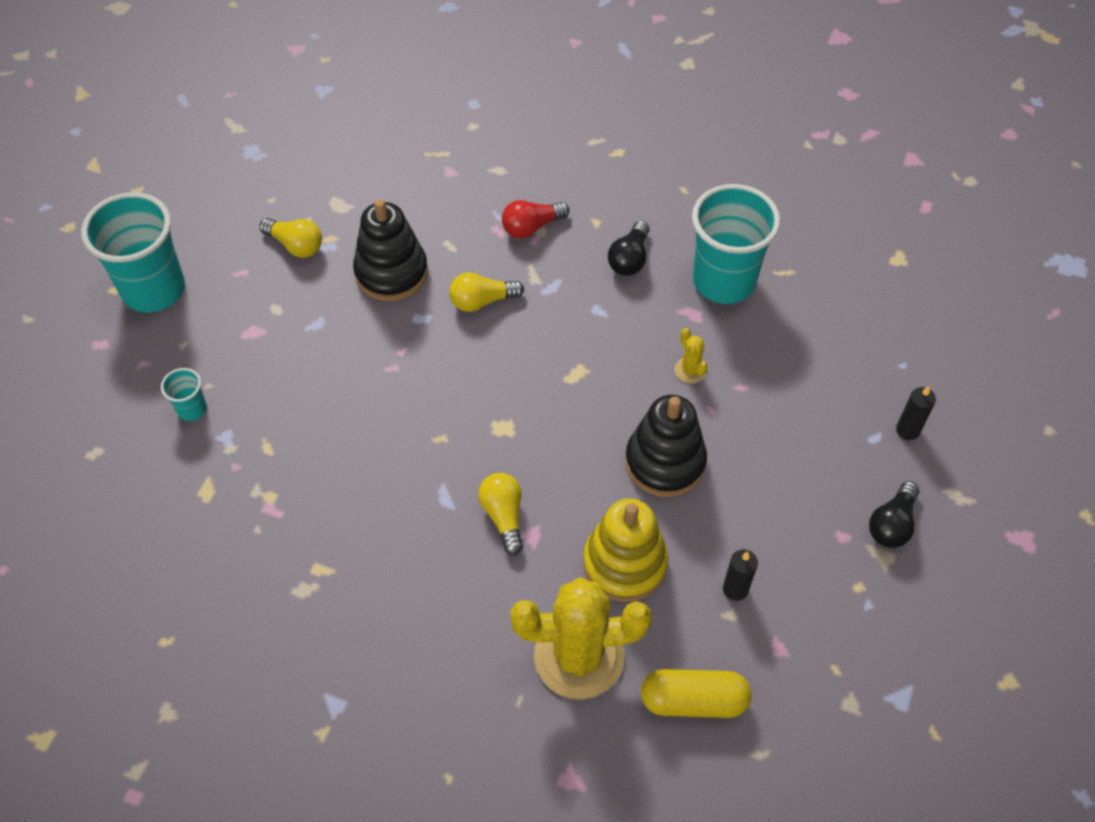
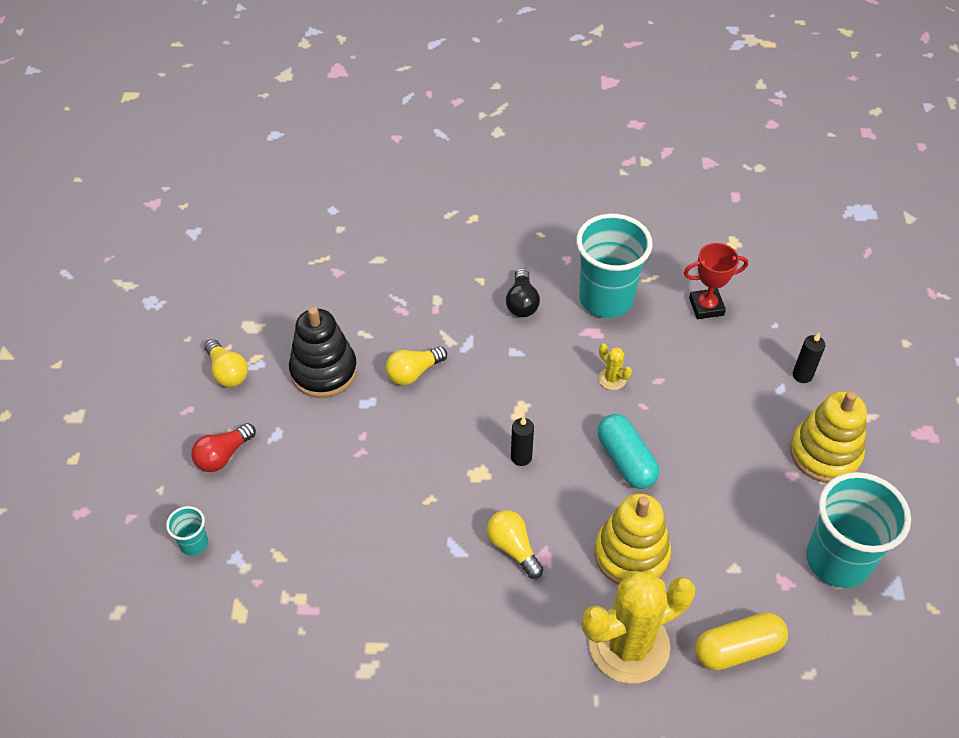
camera: 20 degrees left, 5 degrees down
(154, 289) = (111, 448): turquoise cup -> turquoise cup (837, 560)
(296, 245) = (227, 372): yellow light bulb -> yellow light bulb turned 45 degrees clockwise
(531, 227) = (428, 299): red light bulb -> red light bulb (223, 456)
(665, 462) = (626, 460): black stacking toy -> turquoise capsule
(735, 589) = (729, 546): black candle -> black candle (521, 457)
(832, 321) = (706, 306): none -> red trophy
(892, 524) = (825, 453): black light bulb -> yellow stacking toy

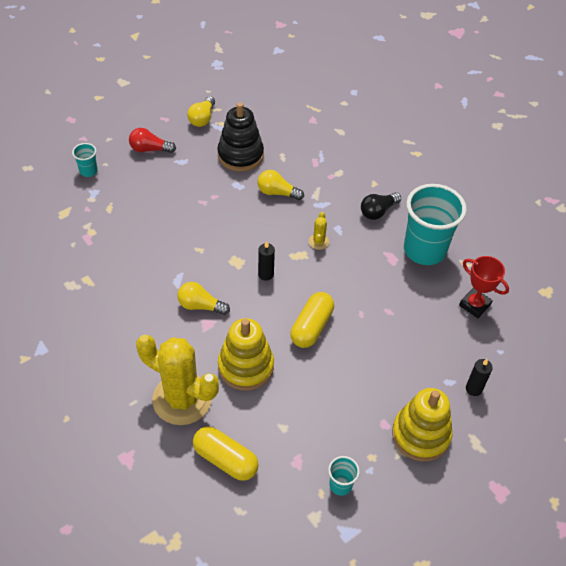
camera: 50 degrees right, 0 degrees up
(513, 548) = (200, 306): yellow light bulb -> yellow light bulb turned 90 degrees counterclockwise
(612, 379) = (365, 287): yellow cactus -> yellow cactus (318, 242)
(626, 460) = (311, 327): turquoise capsule -> yellow capsule
(837, 560) = (340, 485): turquoise cup -> turquoise cup, size x0.44

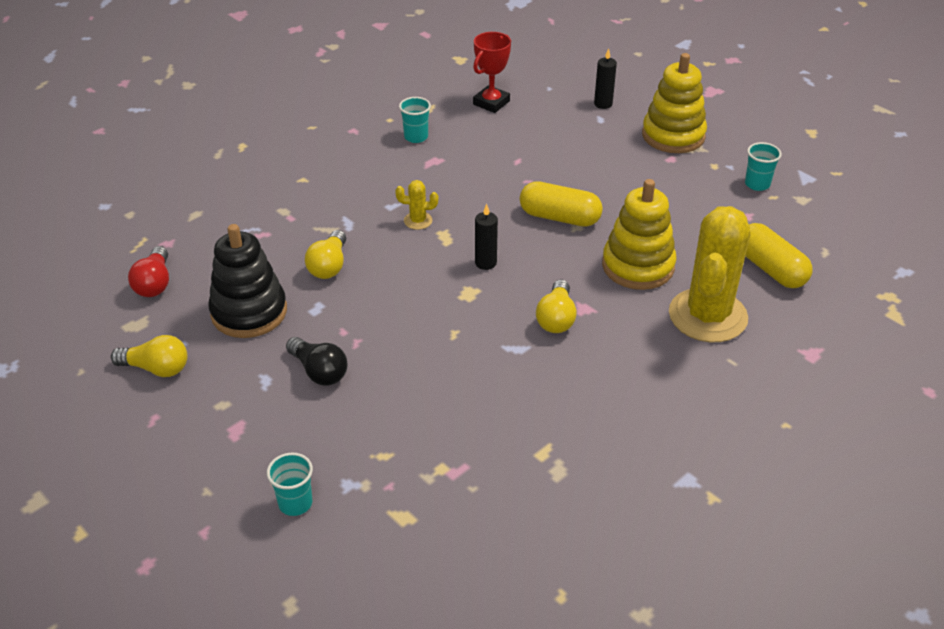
camera: 95 degrees left, 10 degrees down
(149, 149) = (235, 426): red light bulb -> red light bulb (154, 283)
(225, 459) = (770, 269): yellow capsule -> yellow capsule turned 60 degrees counterclockwise
(378, 211) = (355, 174): black light bulb -> black light bulb (319, 371)
(424, 250) = (416, 137): turquoise cup -> turquoise cup, size x0.44

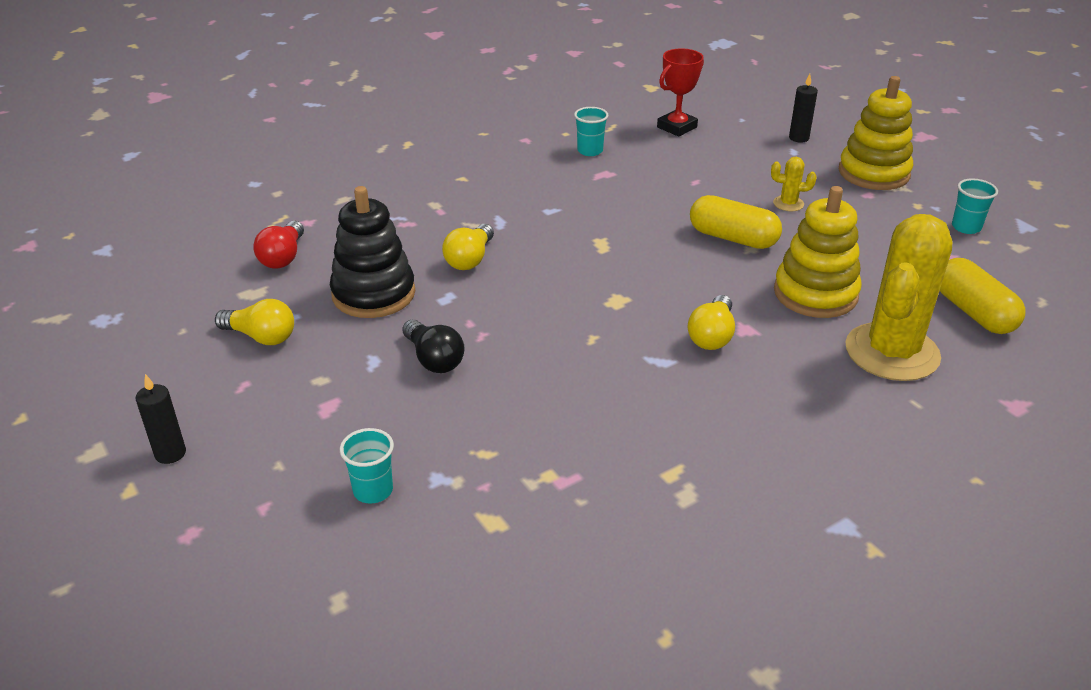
camera: 10 degrees right, 5 degrees down
(418, 221) = (575, 226): yellow cactus -> yellow cactus (788, 204)
(485, 263) = (641, 273): black candle -> black candle (170, 453)

